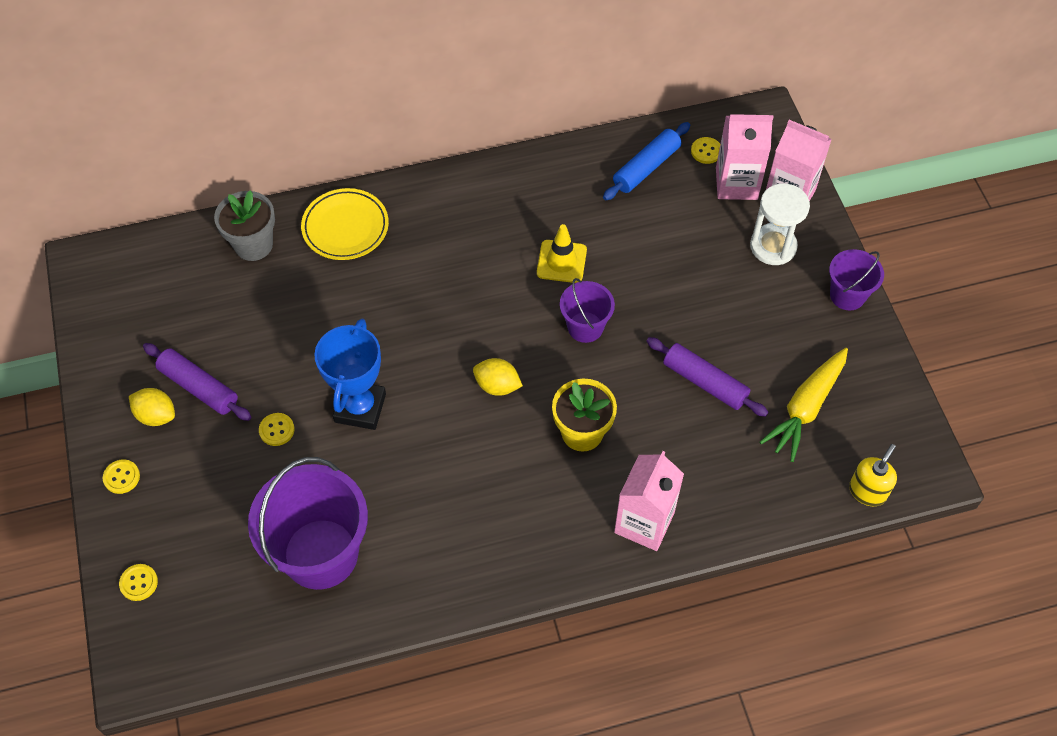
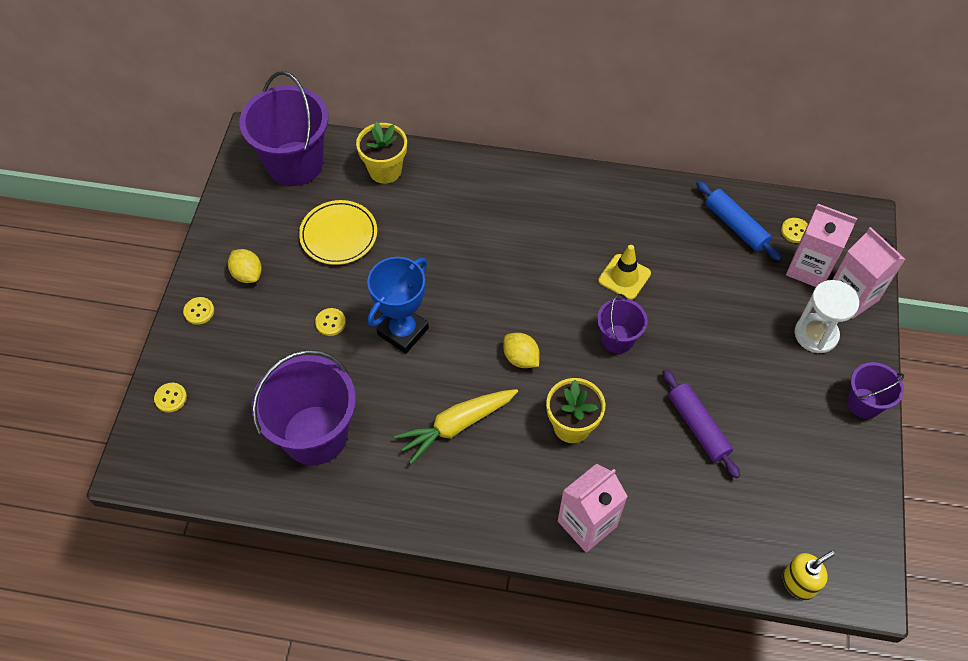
camera: 25 degrees right, 0 degrees up
(147, 275) = (295, 164): none -> purple bucket
(199, 387) = (289, 265): purple rolling pin -> none
(253, 245) = (385, 170): grey flower pot -> yellow flower pot
(345, 227) = (462, 183): yellow plate -> yellow plate (338, 235)
(646, 168) = (735, 226): blue rolling pin -> blue rolling pin turned 75 degrees clockwise
(806, 408) = (778, 486): yellow carrot -> yellow carrot (457, 425)

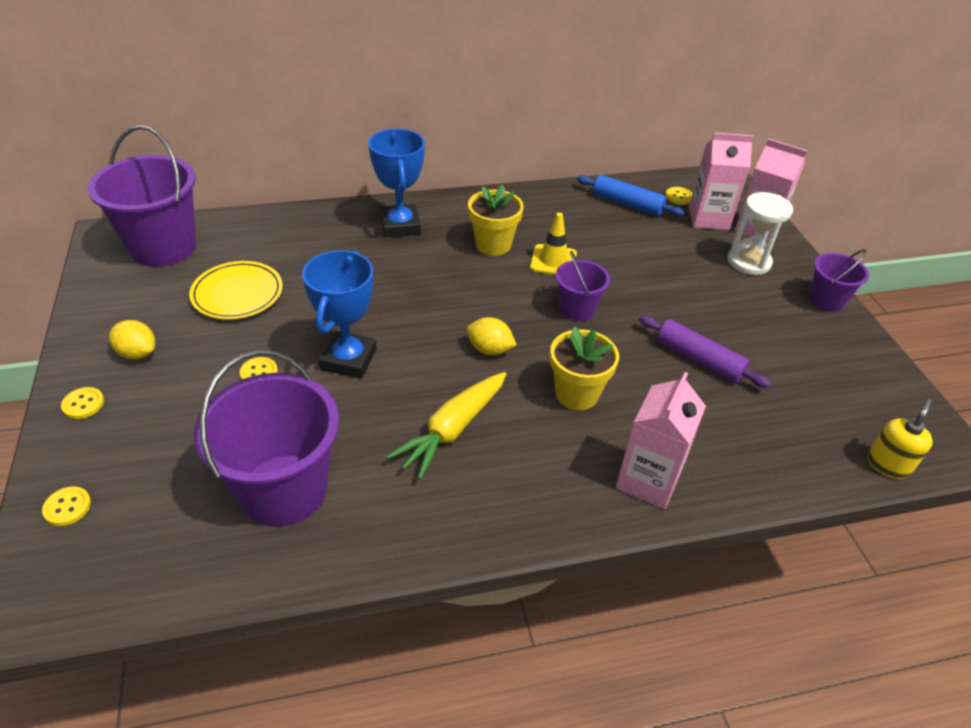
camera: 25 degrees left, 15 degrees down
(385, 170) = (268, 232): yellow flower pot -> yellow flower pot (493, 245)
(503, 194) = (400, 225): none -> blue trophy

